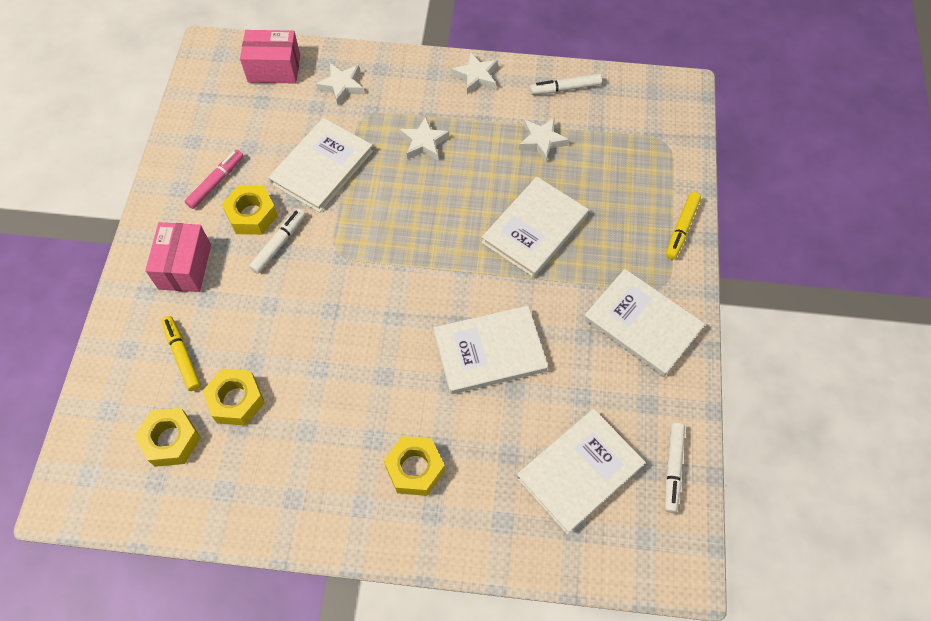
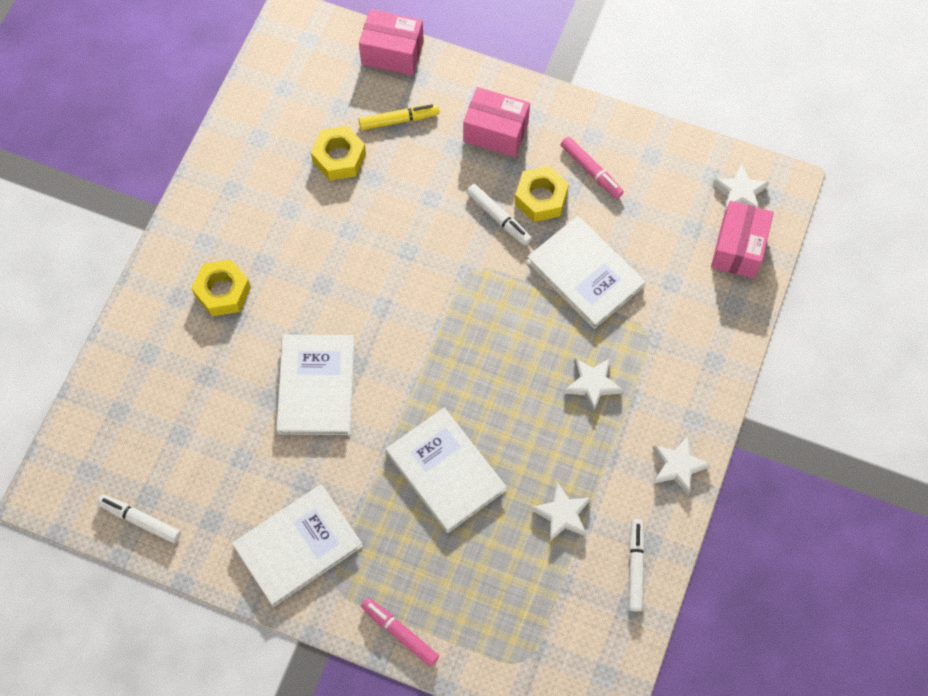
camera: 105 degrees right, 5 degrees up
(99, 383) = (392, 53): none -> pink box
(171, 440) = (318, 103): yellow nut -> none
(342, 86) = (696, 314): white star -> white star (740, 193)
(579, 471) = (169, 433): white book -> none
(681, 229) = (400, 633): yellow marker -> pink marker

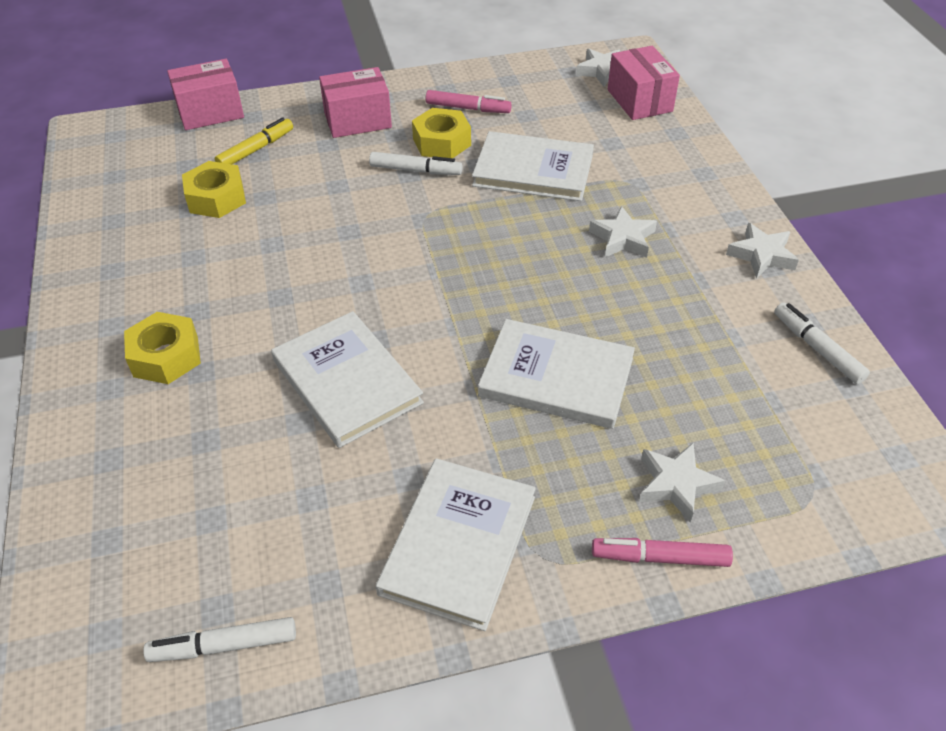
camera: 35 degrees left, 20 degrees down
(562, 514) = (706, 347): white star -> white star (676, 484)

